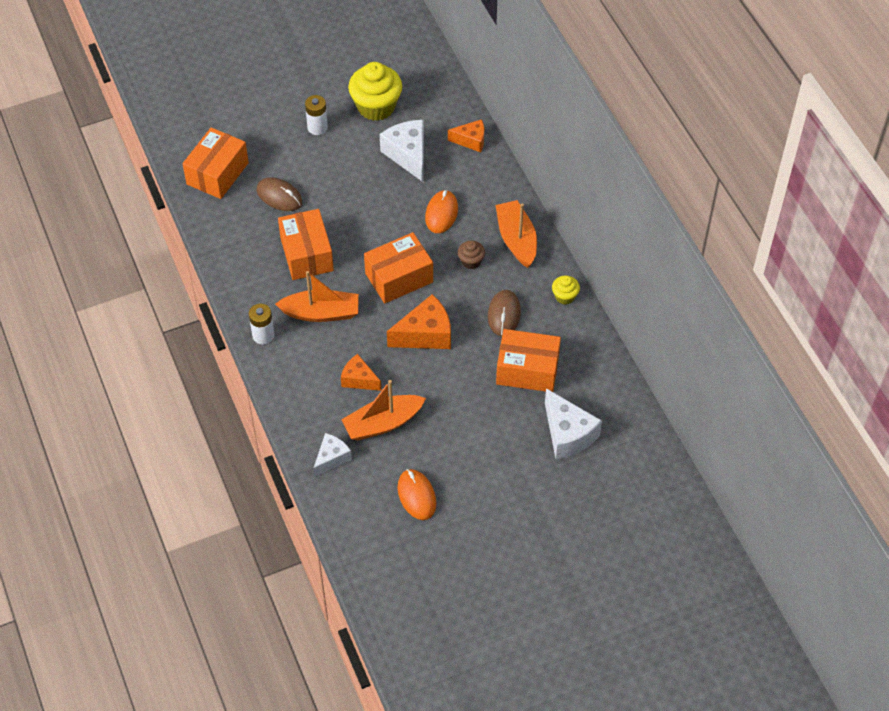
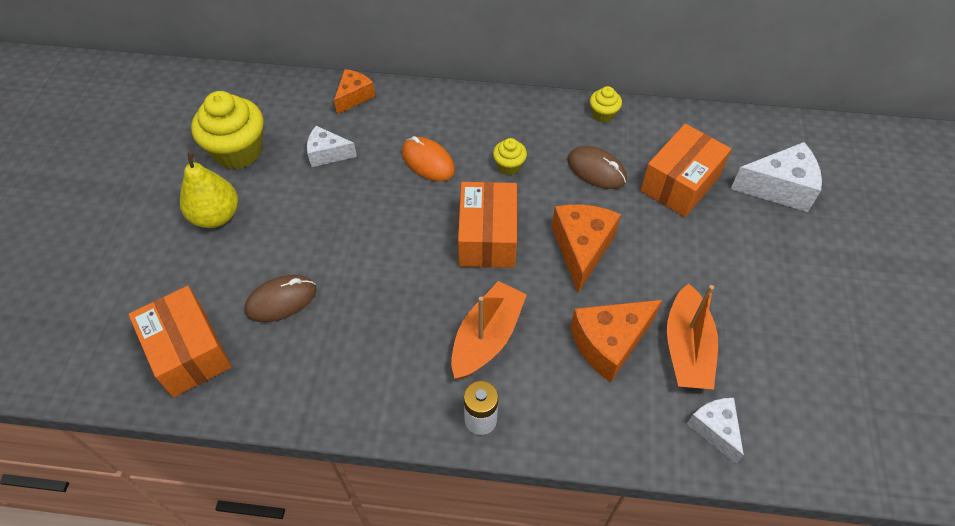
camera: 60 degrees left, 0 degrees up
(307, 254) = (389, 312): orange box -> none
(317, 127) = (216, 216): white battery -> yellow pear
(359, 379) = (609, 343): orange cheese -> orange cheese, size x1.60
(408, 155) = (327, 154): white cheese -> white cheese, size x0.62
(416, 496) = (808, 362): orange mouse -> none
(471, 261) = (509, 166): brown cupcake -> yellow cupcake
(516, 239) = (507, 118): orange boat -> none

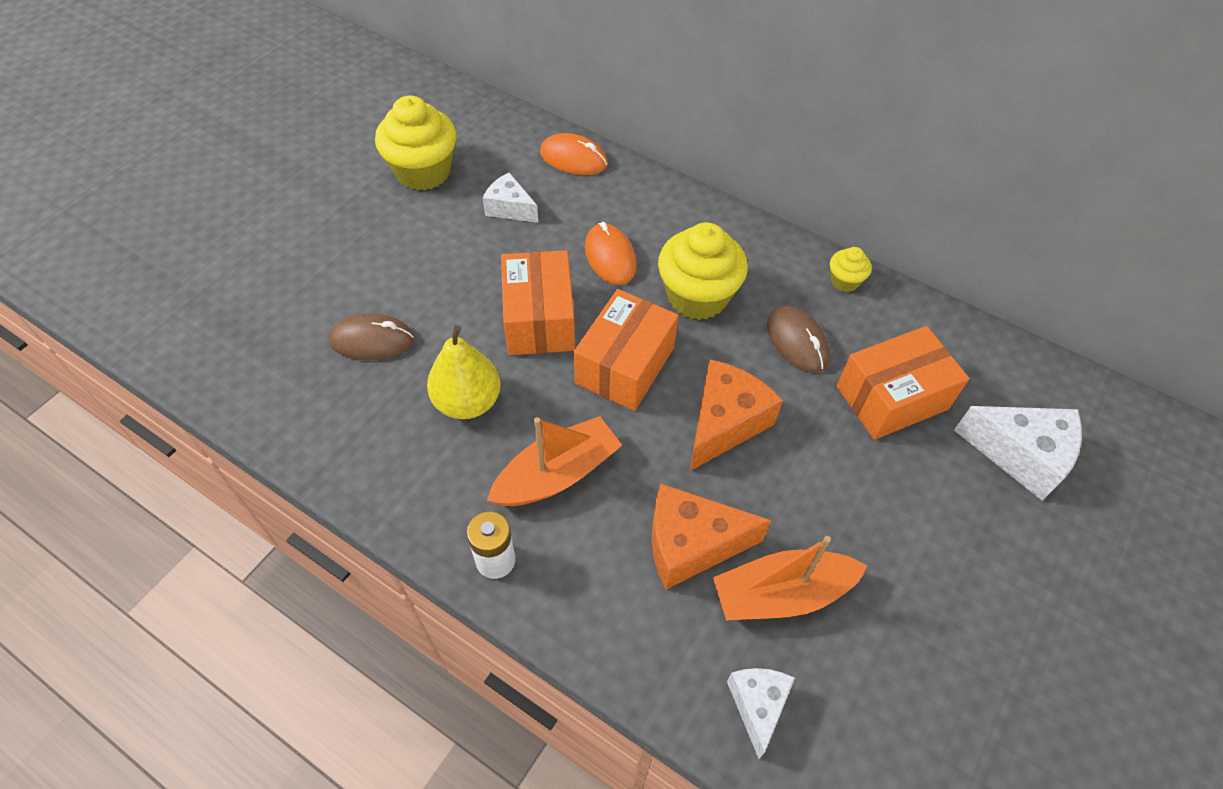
camera: 25 degrees right, 0 degrees up
(189, 352) = (255, 353): orange box -> orange box (539, 319)
(216, 216) = (362, 229): yellow pear -> yellow pear (468, 401)
(354, 97) = (573, 159): orange cheese -> orange mouse
(509, 166) = (697, 296): yellow cupcake -> yellow cupcake, size x2.06
(687, 348) = (781, 594): orange boat -> orange boat turned 45 degrees clockwise

